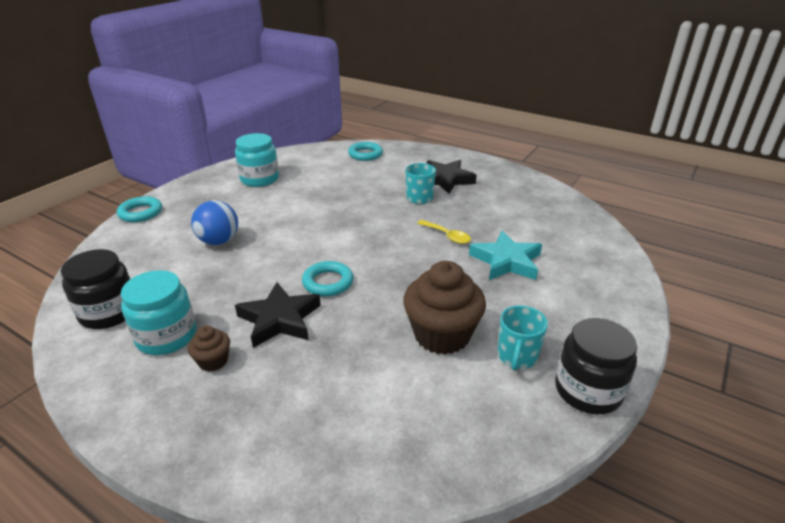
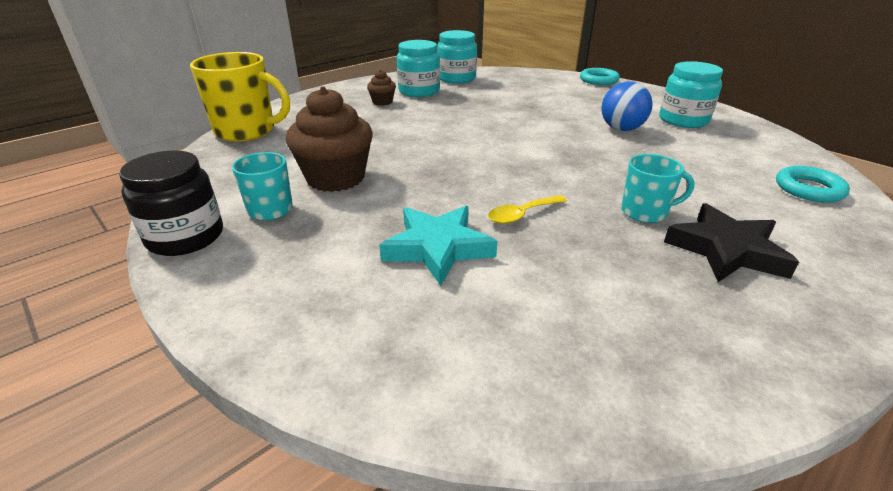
camera: 105 degrees right, 0 degrees up
(109, 312) = (456, 78): black jar -> turquoise jar
(219, 241) = (542, 103): blue ball -> blue ball (621, 129)
(279, 319) = (412, 120): black star -> none
(328, 282) = (453, 139): turquoise ring -> none
(350, 471) = (247, 131): none -> yellow mug

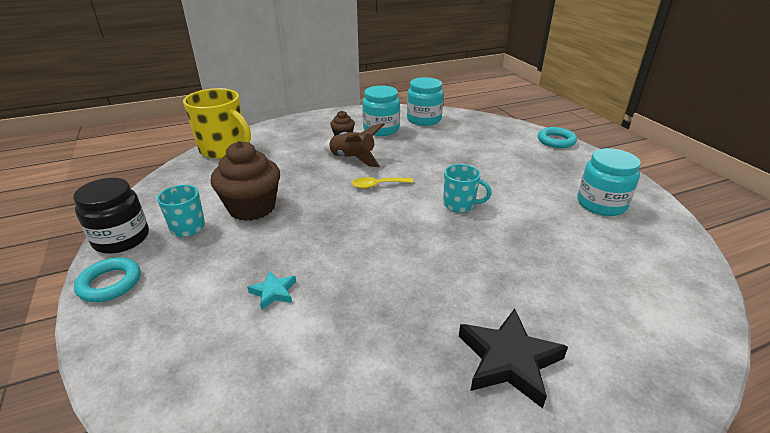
camera: 20 degrees right, 0 degrees up
(412, 119) = (352, 159): none -> brown rocket
(438, 248) = (273, 292): turquoise star -> turquoise star, size x0.53
(522, 214) = (362, 276): yellow spoon -> yellow spoon (378, 185)
(621, 129) = (528, 203): blue ball -> none
(645, 212) = (469, 300): turquoise mug -> turquoise mug (460, 205)
(808, 189) = (660, 315): turquoise ring -> turquoise ring (110, 283)

